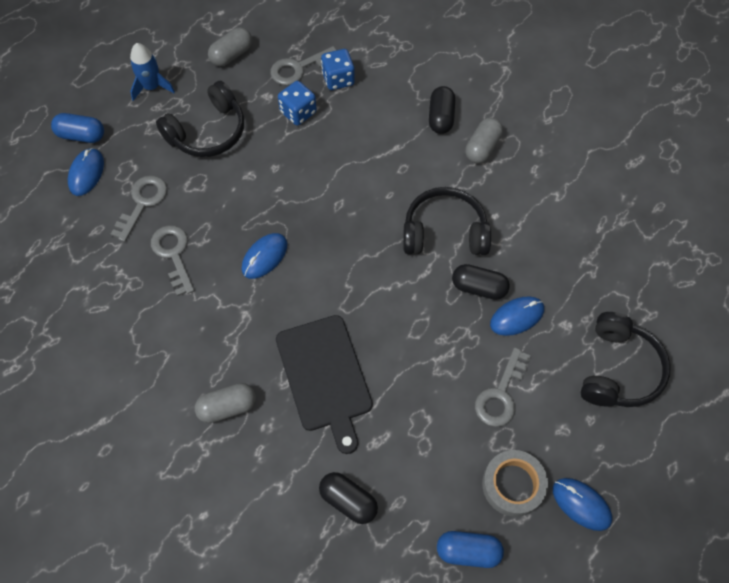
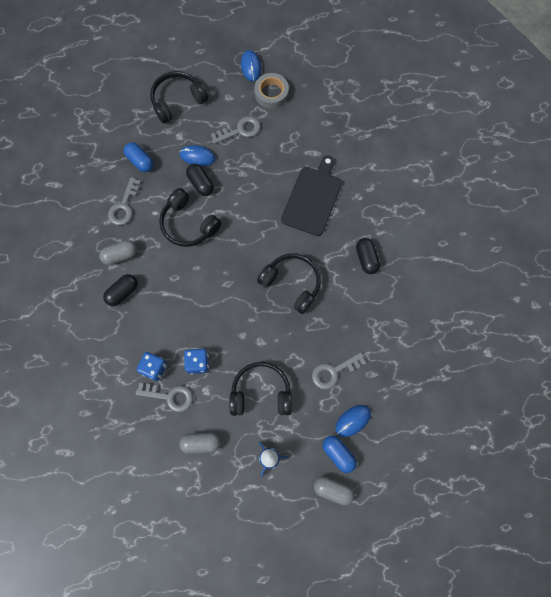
camera: 140 degrees left, 10 degrees up
(173, 254) = (339, 323): grey key -> grey key (124, 206)
(227, 407) = (370, 219): grey capsule -> grey capsule (333, 490)
(264, 257) = (292, 283): blue mouse -> black headphones
(348, 501) = (347, 139): black capsule -> black capsule (366, 259)
(468, 551) = (314, 85): blue capsule -> blue capsule (140, 161)

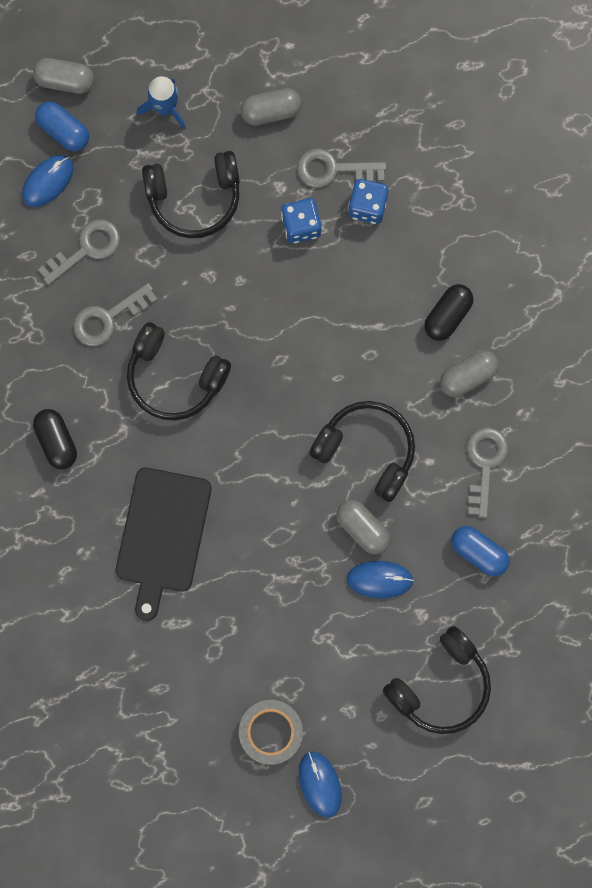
camera: 170 degrees right, 5 degrees up
(200, 183) = (362, 529): black capsule -> grey capsule
(240, 130) = (314, 645): grey key -> grey key (108, 318)

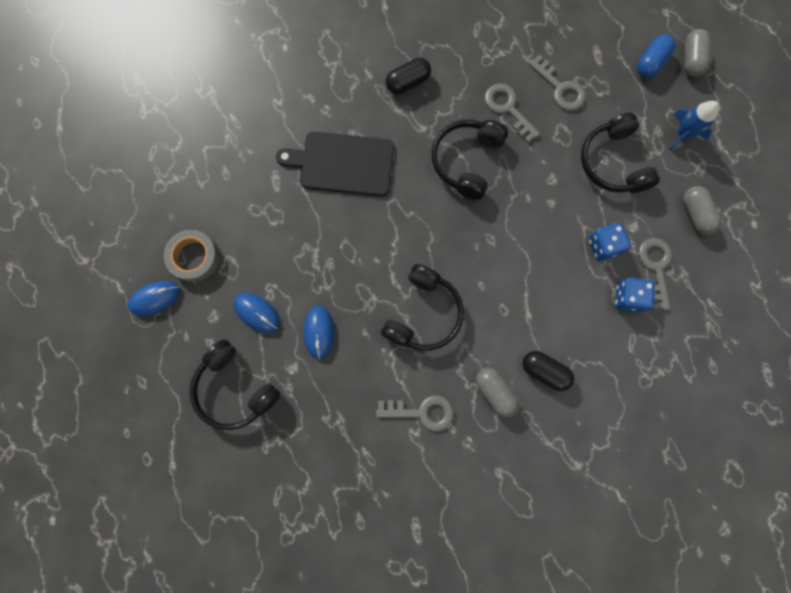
camera: 85 degrees right, 0 degrees up
(48, 181) = (608, 56): blue mouse -> blue mouse (257, 313)
(362, 529) = (359, 315): grey capsule -> none
(478, 553) = (346, 412): blue capsule -> none

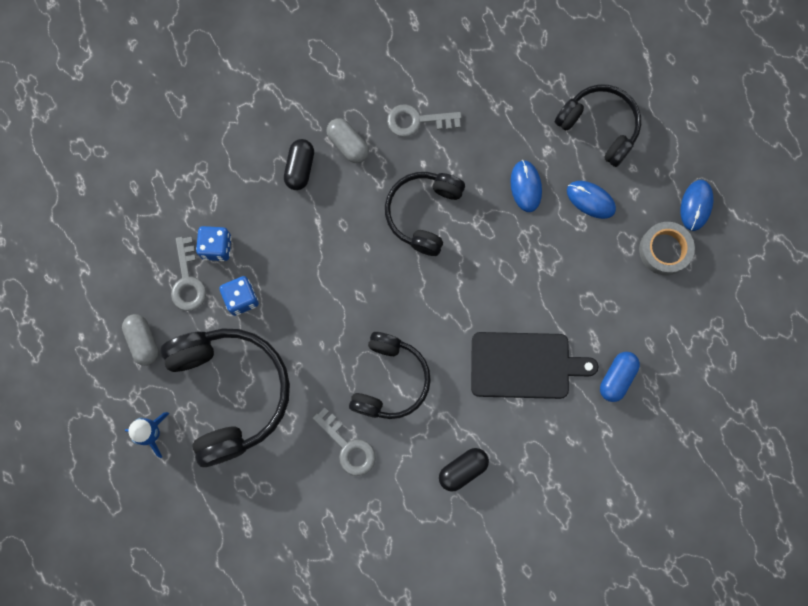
camera: 175 degrees right, 0 degrees up
(154, 298) = (696, 205): blue mouse -> blue mouse turned 45 degrees counterclockwise
(544, 371) = (300, 168): black capsule -> black capsule turned 75 degrees clockwise
(560, 88) = (289, 477): grey key -> none
(613, 162) = (230, 392): black headphones -> black headphones, size x1.55
(650, 63) = (185, 519): blue capsule -> blue capsule (617, 378)
(691, 60) = (138, 527): grey capsule -> none

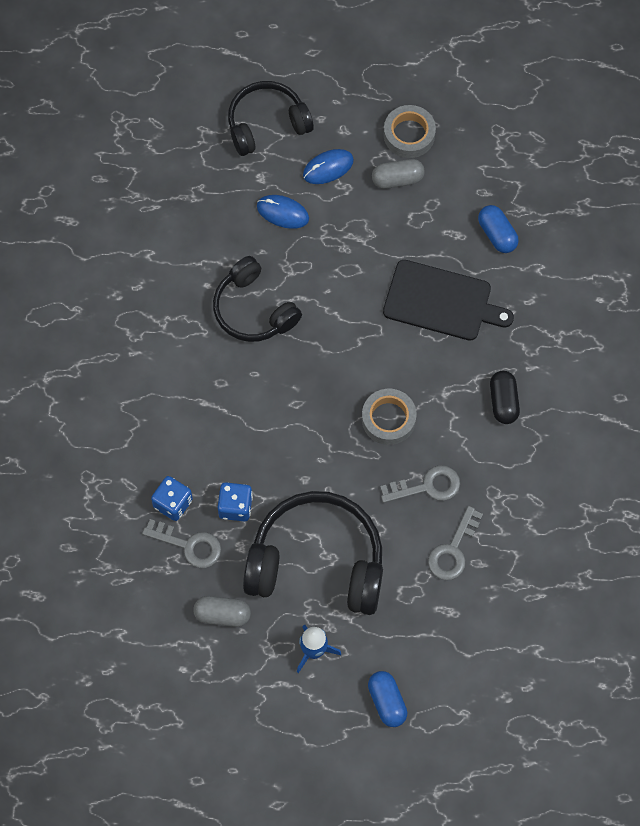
camera: 60 degrees left, 10 degrees down
(140, 518) = (387, 702): none -> blue capsule
(300, 168) = (144, 391): black capsule -> none
(348, 144) = (148, 338): grey capsule -> grey capsule (397, 179)
(390, 380) = (388, 419): black headphones -> grey tape
(417, 121) = (164, 268): grey key -> grey key (453, 550)
(524, 365) = (441, 301): black cutting board -> black cutting board turned 75 degrees clockwise
(696, 205) = (385, 88): blue mouse -> none

